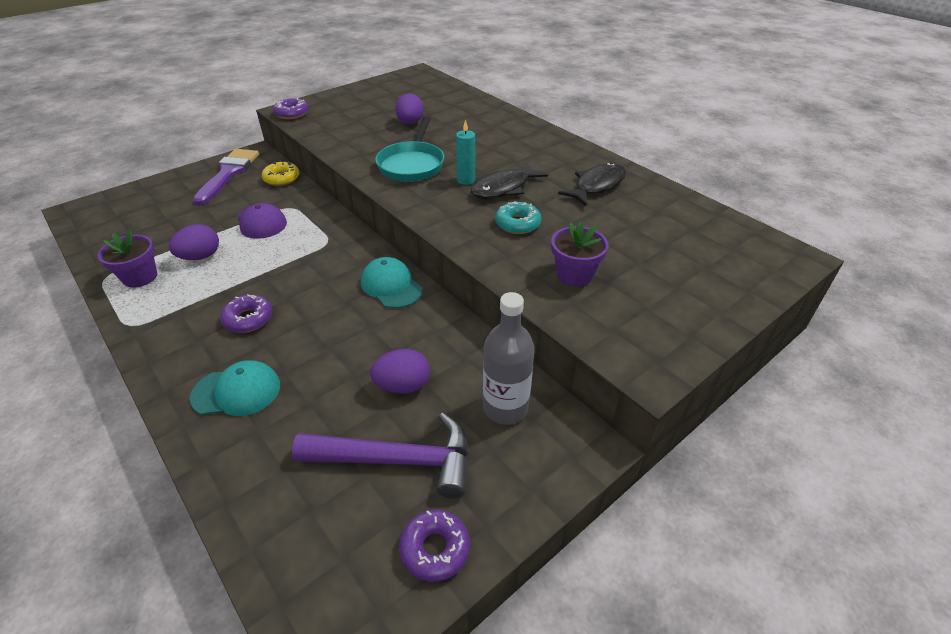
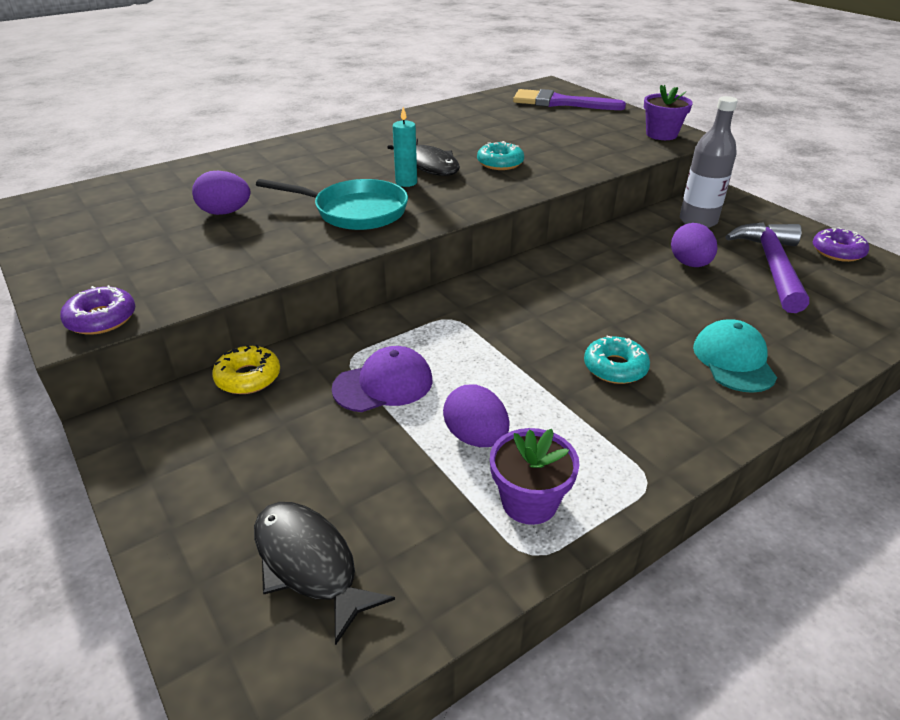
camera: 85 degrees left, 5 degrees down
(228, 173) = (192, 450): purple brush -> purple brush (560, 103)
(248, 319) = (615, 367): purple donut -> turquoise donut
(391, 286) = (544, 271): turquoise cap -> none
(574, 274) = (580, 148): purple flower pot -> purple flower pot (661, 134)
(597, 186) = (435, 127): black fish -> black fish (309, 564)

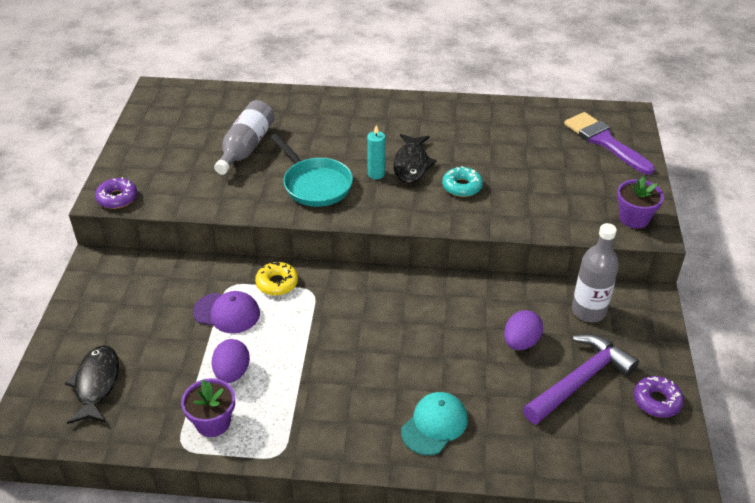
camera: 40 degrees right, 5 degrees up
(225, 212) = (246, 147): purple egg -> grey bottle
(248, 377) = (172, 267): yellow donut -> yellow donut (277, 283)
(615, 367) = (357, 382): turquoise donut -> none

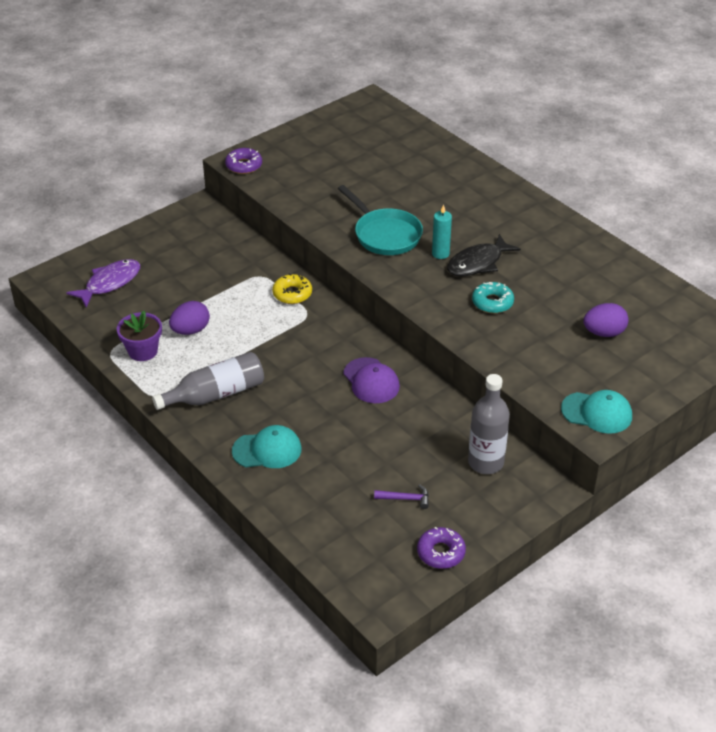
camera: 45 degrees right, 0 degrees up
(96, 384) = (110, 283): black fish -> purple fish
(227, 313) = (236, 292): purple cap -> purple cap (371, 381)
(246, 147) = (374, 179): grey bottle -> grey bottle (215, 394)
(315, 184) = (385, 234): turquoise pan -> turquoise pan turned 45 degrees counterclockwise
(521, 342) = (401, 445): purple egg -> purple egg (604, 333)
(580, 380) = (406, 498): purple hammer -> purple hammer, size x0.42
(604, 141) = (673, 343): purple brush -> none
(634, 218) = (597, 413): purple flower pot -> turquoise cap

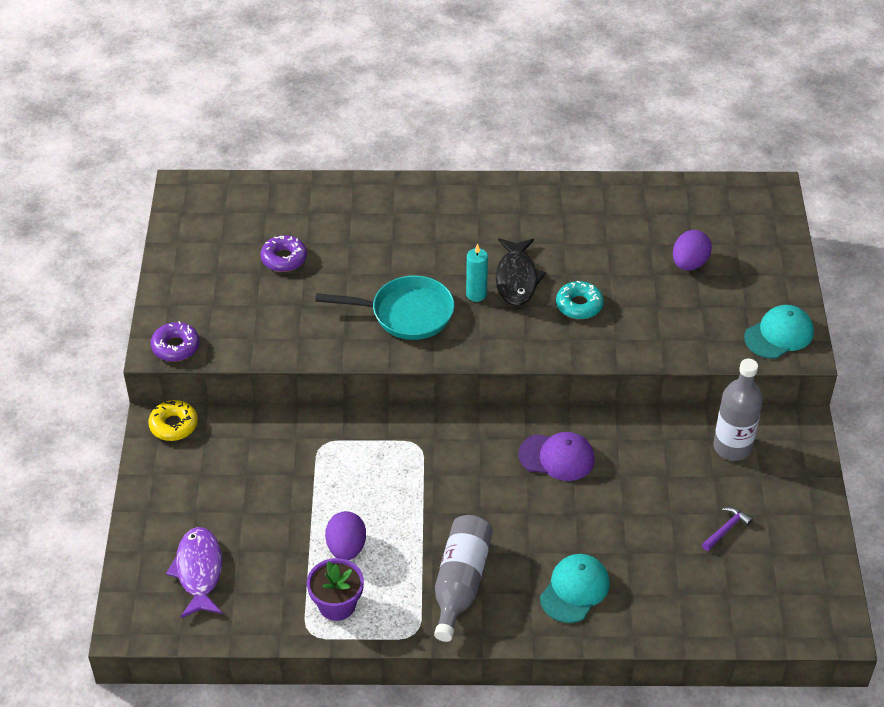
camera: 50 degrees left, 5 degrees up
(292, 294) = (376, 437): yellow donut -> yellow donut (173, 425)
(441, 552) = (808, 546): purple donut -> purple donut (284, 258)

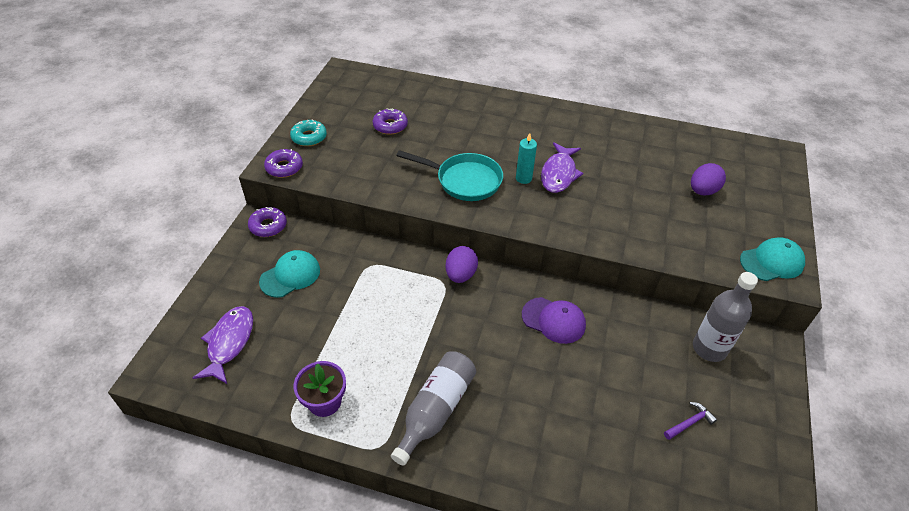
camera: 15 degrees right, 0 degrees up
(173, 425) = (268, 226): yellow donut -> purple donut
(346, 548) = (353, 353): purple egg -> purple egg (461, 275)
(516, 279) = (559, 174): black fish -> purple fish
(574, 590) = (535, 444): turquoise cap -> turquoise cap (290, 275)
(579, 305) = (603, 203): turquoise donut -> turquoise donut (309, 137)

